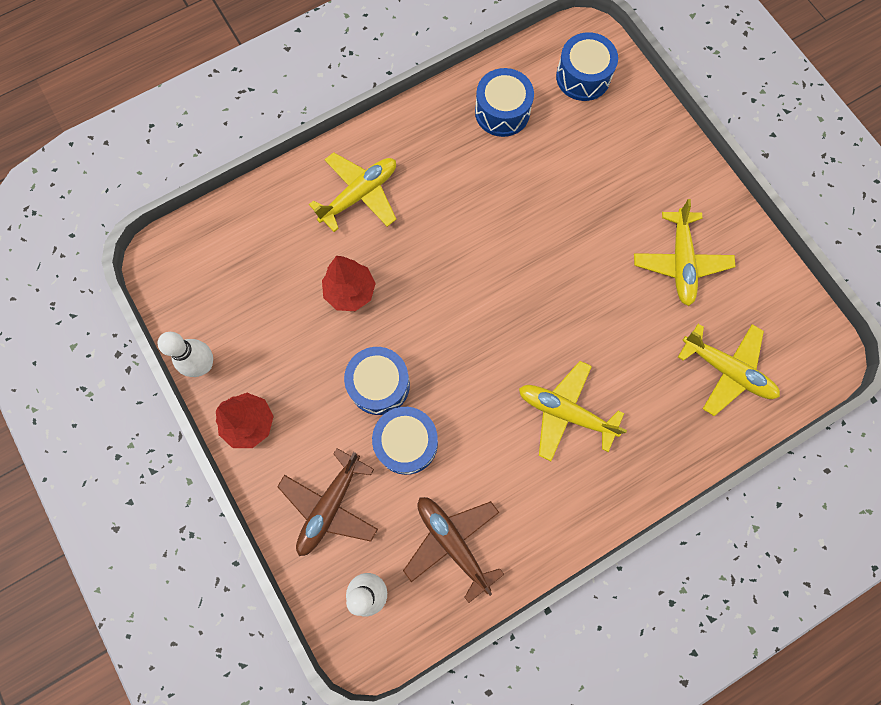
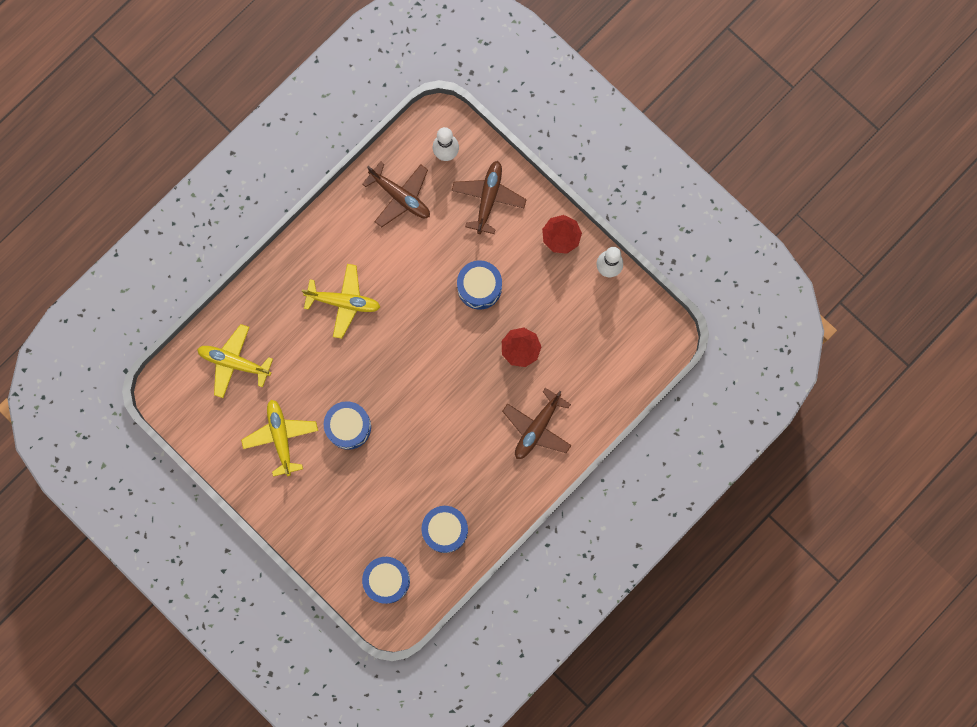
camera: 165 degrees right, 5 degrees up
(360, 194) = (537, 428): yellow plane -> brown plane
(406, 443) = (449, 252): blue drum -> blue drum (348, 427)

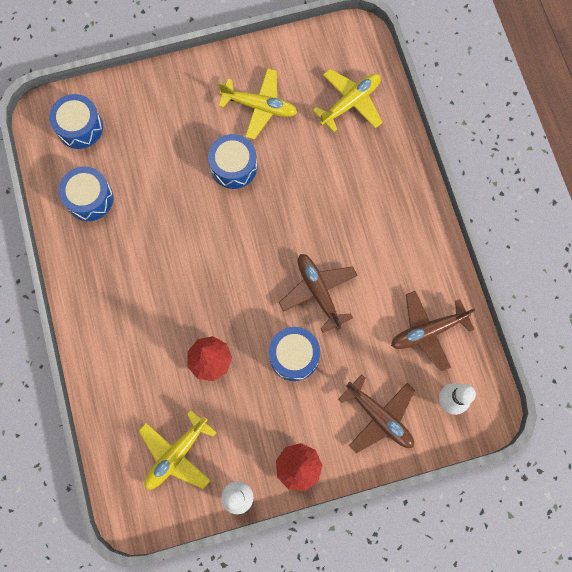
camera: 120 degrees right, 5 degrees down
(344, 302) = (352, 224): yellow plane -> yellow plane (176, 454)
(537, 428) = (126, 332): brown plane -> brown plane (318, 292)

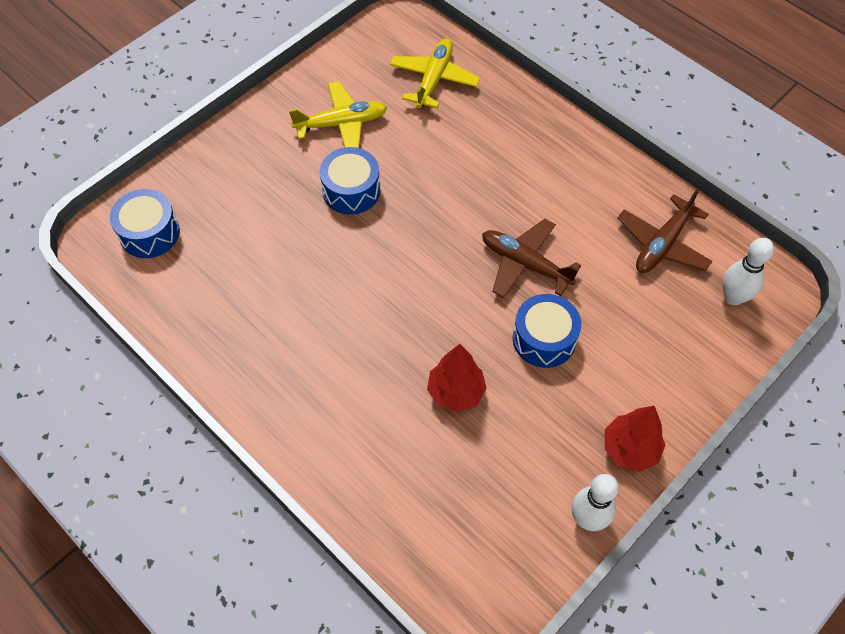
camera: 30 degrees left, 15 degrees down
(89, 199) = (206, 298): blue drum -> none
(176, 454) = (485, 514): yellow plane -> none
(379, 417) = (676, 350): brown plane -> none

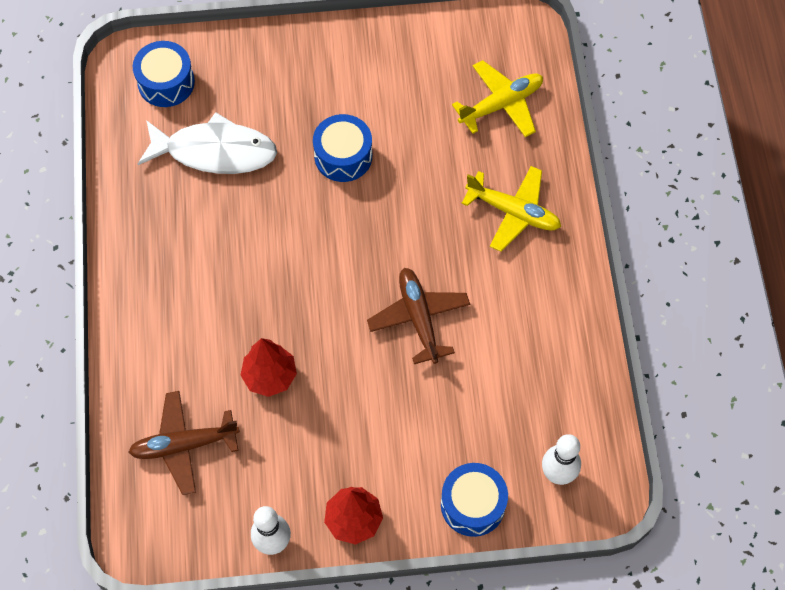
camera: 40 degrees right, 5 degrees up
(242, 256) = (215, 151): none -> white fish
(342, 124) = (389, 92): yellow plane -> yellow plane (513, 212)
(544, 339) = (374, 388): blue drum -> blue drum (473, 504)
(662, 244) = (546, 386): brown plane -> brown plane (184, 445)

